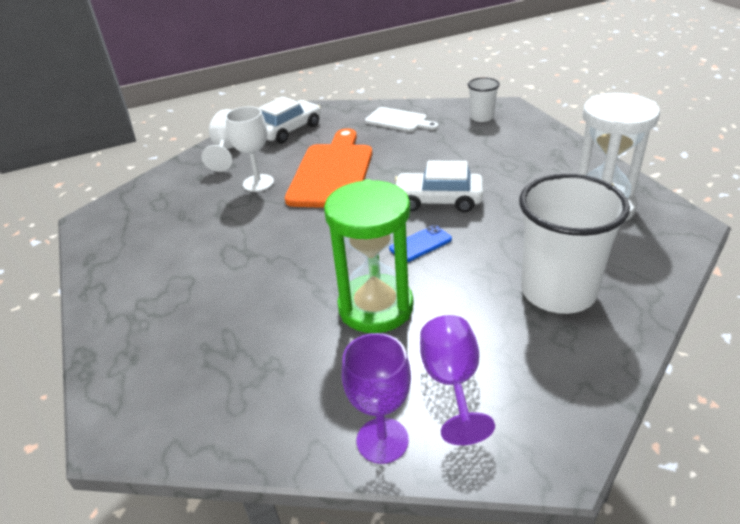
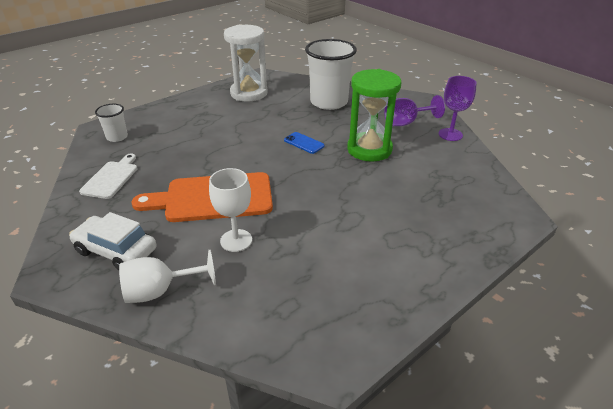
camera: 110 degrees left, 0 degrees up
(438, 201) = (251, 142): white car -> none

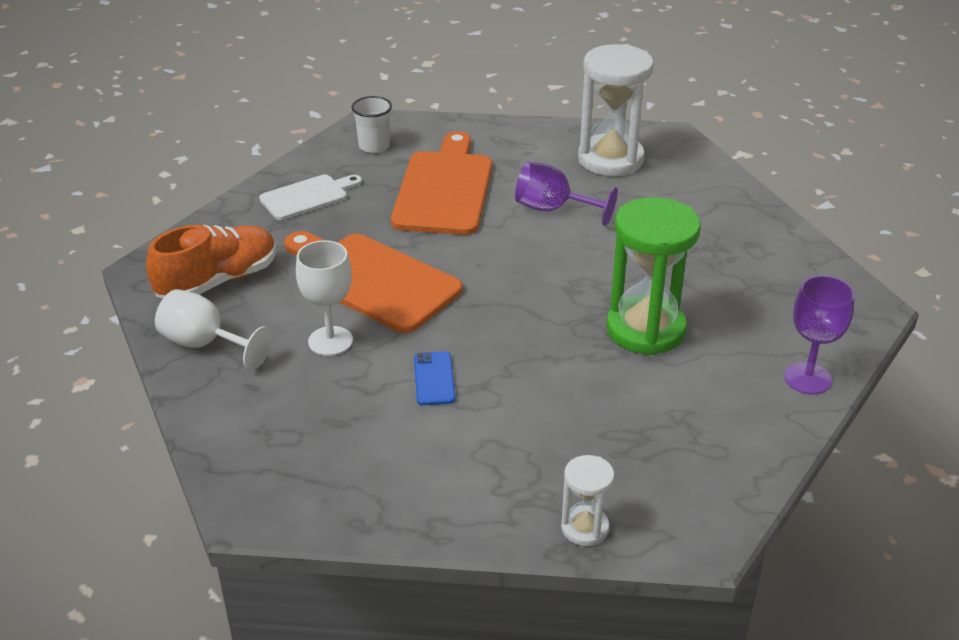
camera: 45 degrees right, 0 degrees up
(116, 251) = (218, 281): white car -> orange shoe
(187, 139) = (444, 189): none -> orange cutting board
(304, 143) = (573, 271): blue phone -> blue phone (434, 379)
(329, 102) = (703, 230): white cup -> none
(406, 122) = (769, 322): purple goblet -> purple goblet (553, 209)
(481, 243) = (584, 528): none -> white hourglass

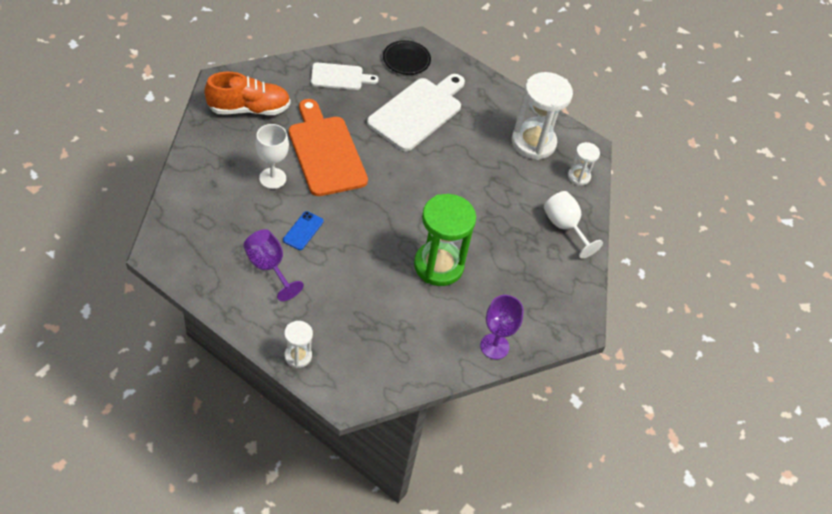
camera: 25 degrees right, 15 degrees up
(205, 344) = (212, 145): white goblet -> white goblet (565, 227)
(374, 146) = (406, 60): white cup -> black plate
(444, 189) = (417, 112): orange cutting board -> white cutting board
(553, 209) = (465, 159): purple goblet -> purple goblet (269, 267)
(696, 168) = (579, 176): none -> white hourglass

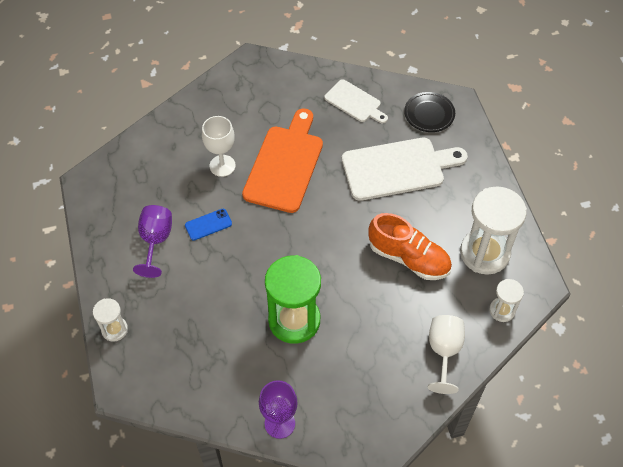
camera: 45 degrees right, 5 degrees up
(249, 109) = (254, 95): orange shoe -> orange shoe (409, 258)

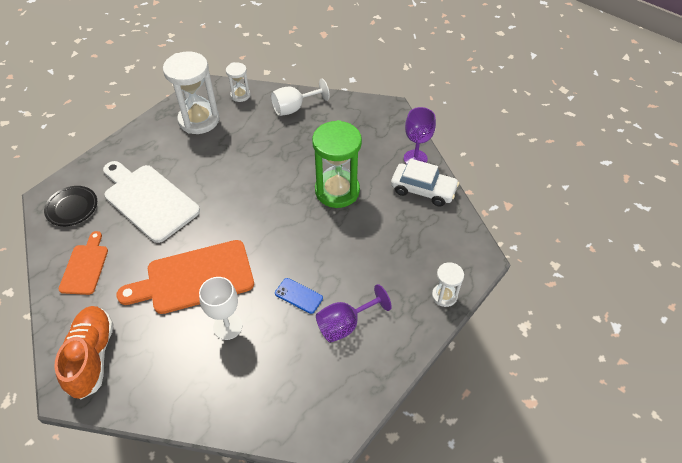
camera: 125 degrees left, 5 degrees down
(234, 399) = (423, 190): none -> white car
(355, 102) = (85, 267): white cutting board -> orange cutting board
(409, 258) = (233, 155): orange shoe -> orange shoe (92, 356)

